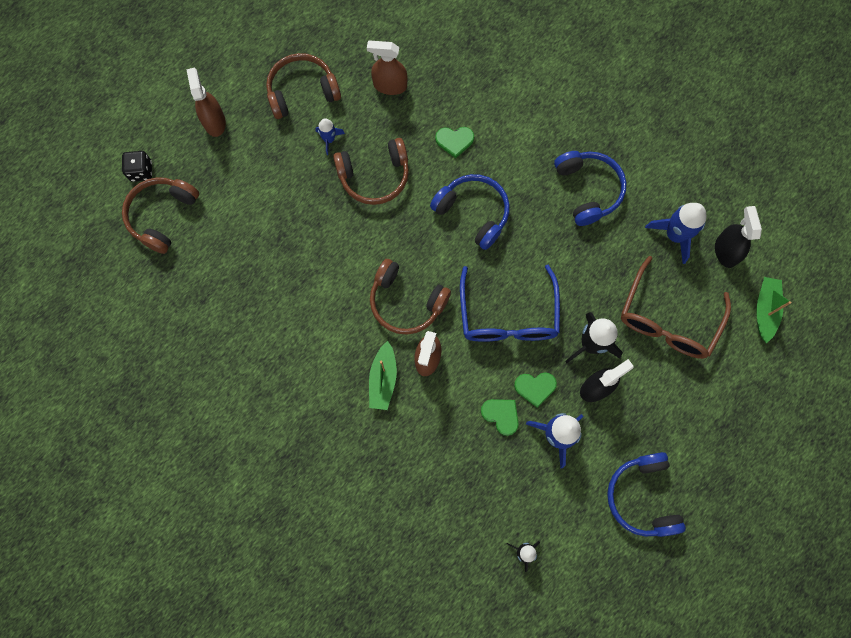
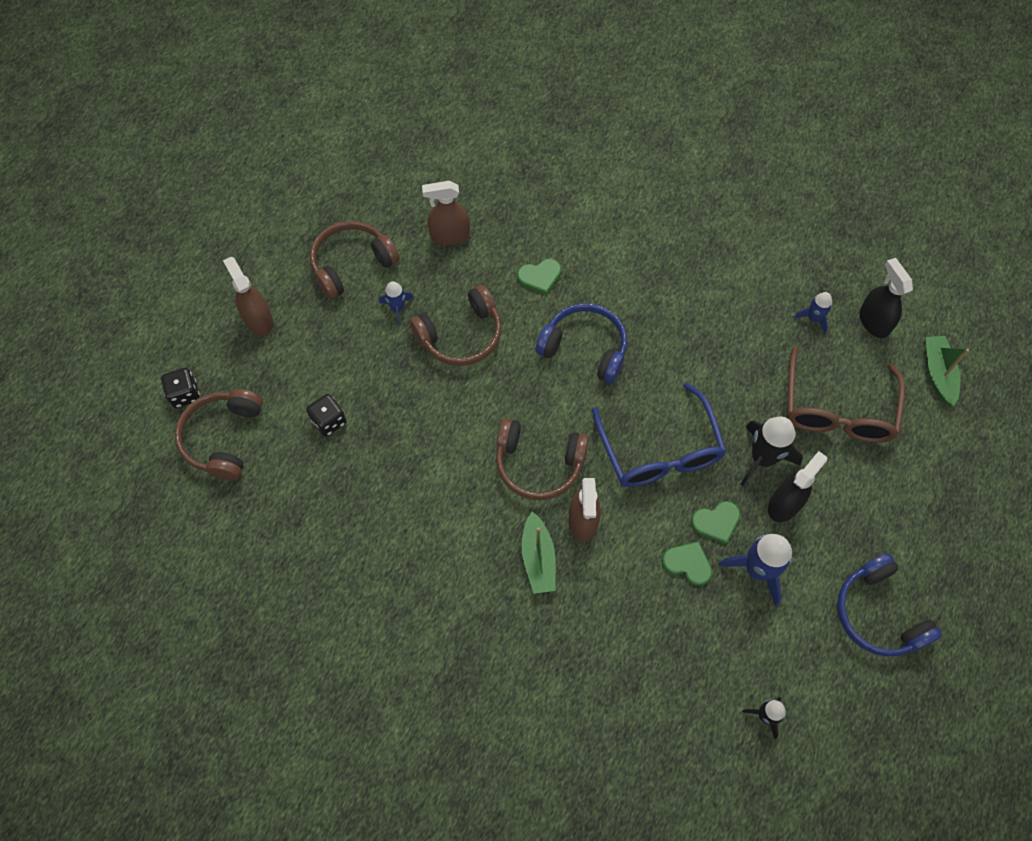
camera: 15 degrees left, 10 degrees down
(248, 223) = (329, 421): none -> black dice
(587, 190) = (703, 294): blue headphones -> none
(674, 235) = (813, 318): blue rocket -> blue rocket, size x0.56

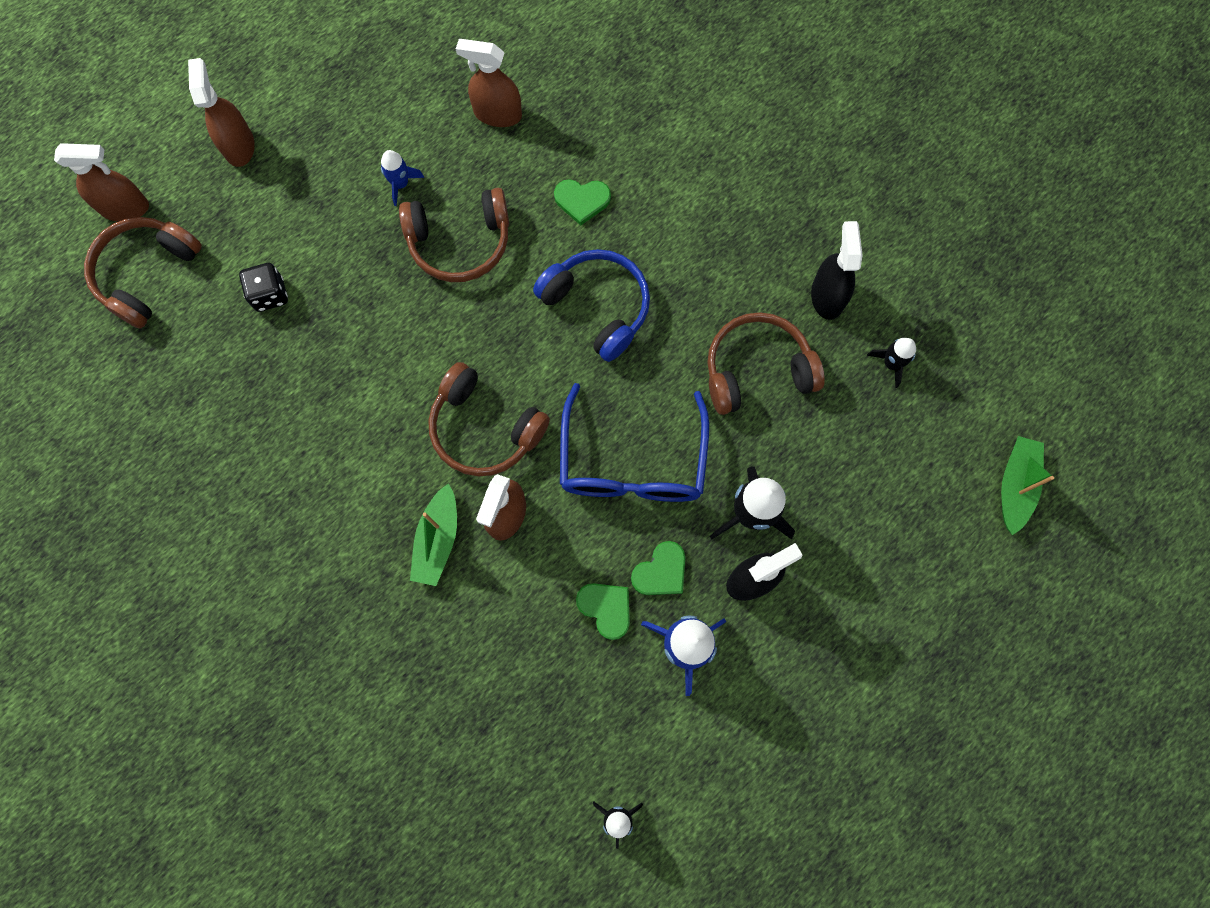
camera: 20 degrees right, 10 degrees up
(185, 394) = (125, 208): black dice -> brown spray bottle
(352, 264) = (370, 113): brown headphones -> brown headphones (757, 370)
(716, 522) = (661, 571): green heart -> green heart turned 45 degrees counterclockwise
(813, 318) = (891, 363): blue rocket -> black rocket
(837, 410) = (868, 487): brown glasses -> none
(874, 321) = (964, 393): black spray bottle -> black spray bottle (827, 296)
(878, 613) = (804, 750): blue headphones -> none

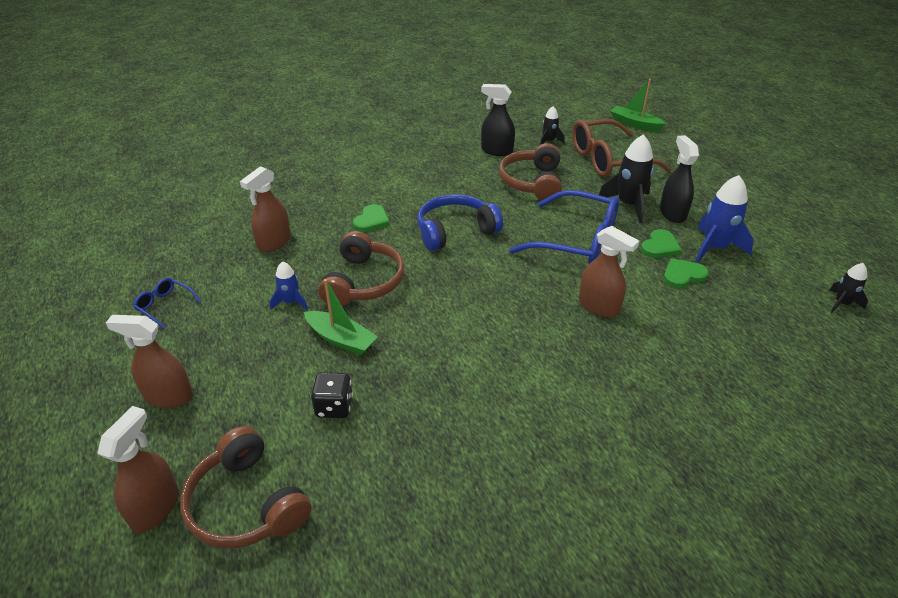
camera: 70 degrees left, 35 degrees down
(354, 68) = (165, 305): none -> blue glasses
(437, 540) = (609, 348): green boat -> green boat (341, 339)
(485, 428) = (524, 302): brown headphones -> none
(661, 571) = (660, 246): green heart -> green heart turned 60 degrees clockwise
(869, 464) = (608, 160): none -> brown glasses

